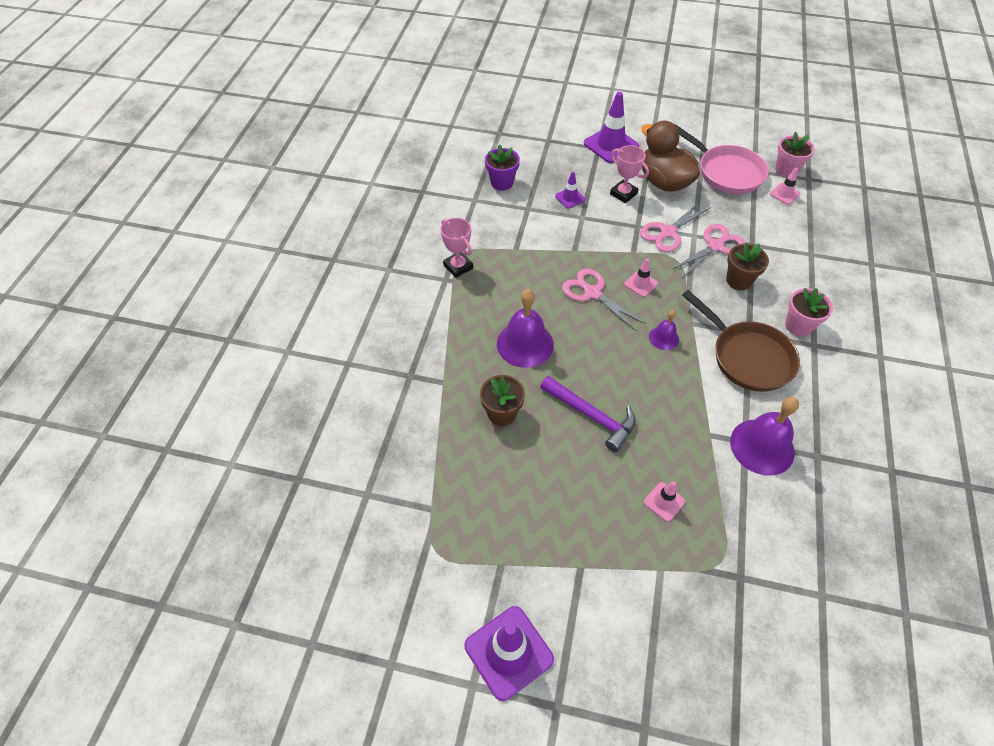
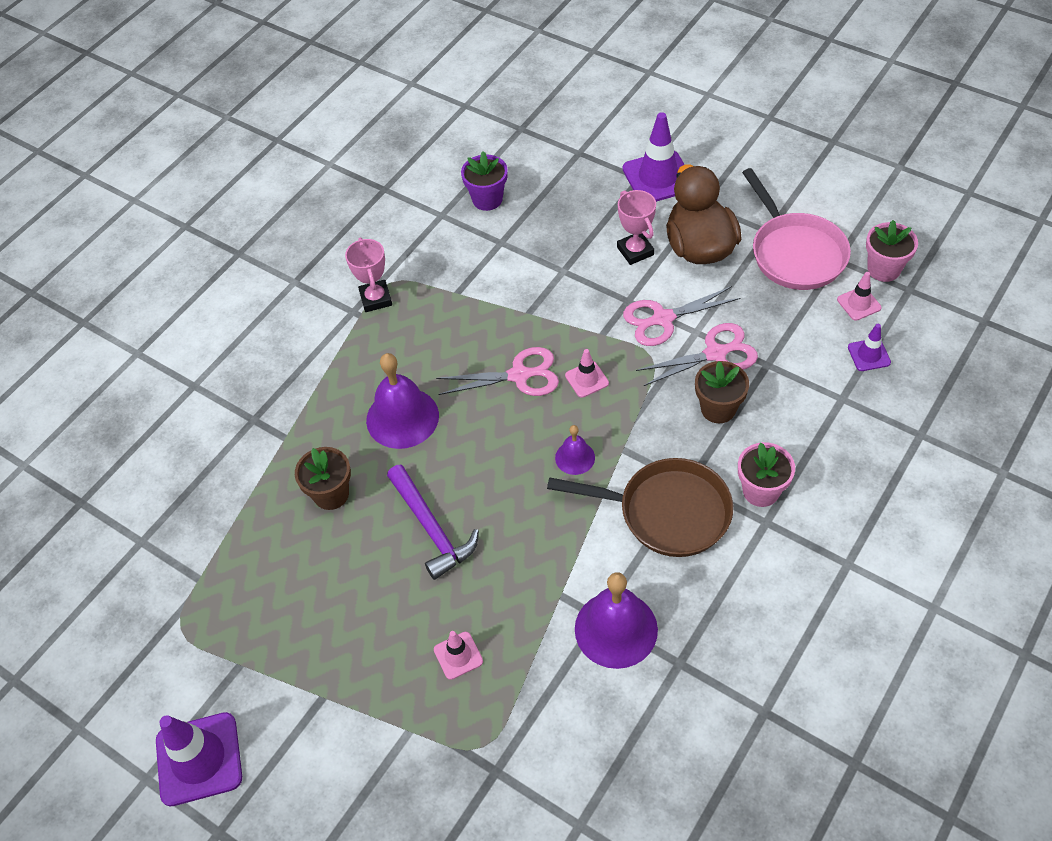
camera: 25 degrees right, 0 degrees up
(570, 198) = (562, 240): purple traffic cone -> purple traffic cone (869, 355)
(592, 293) = (519, 375): pink scissors -> pink scissors turned 105 degrees clockwise
(747, 357) = (667, 512): brown pan -> brown pan turned 60 degrees counterclockwise

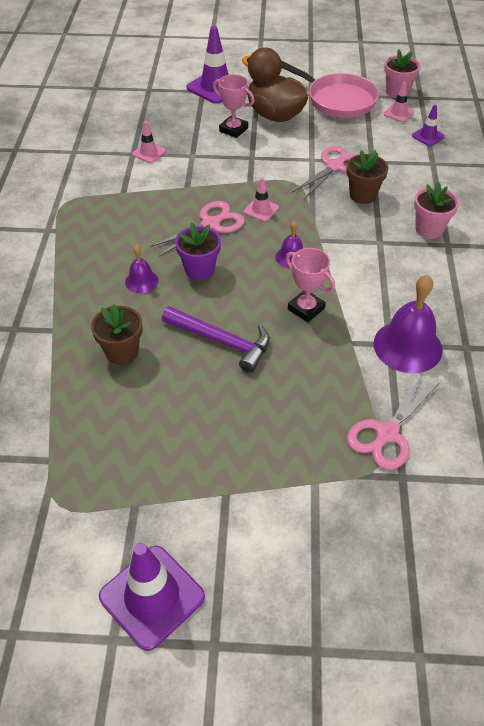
camera: 35 degrees left, 5 degrees down
(376, 299) = (60, 216): pink trophy -> pink trophy (306, 309)
(402, 417) = (141, 281): purple bell -> purple bell, size x0.53
(458, 655) = (310, 414): pink traffic cone -> pink traffic cone (148, 153)
(487, 199) = (102, 133): purple flower pot -> purple flower pot (199, 270)
(663, 319) = (284, 159): pink scissors -> pink scissors (387, 433)
(667, 512) = (381, 264): brown pan -> none

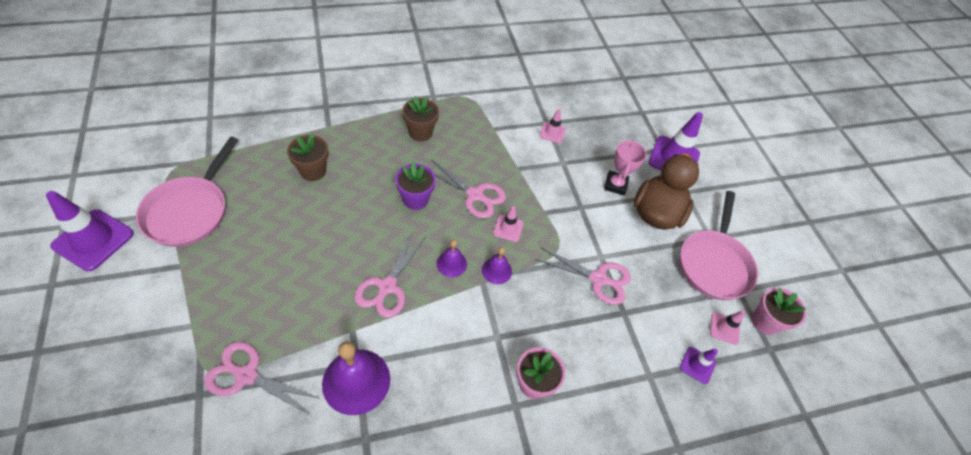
camera: 65 degrees right, 5 degrees up
(140, 482) = (190, 211): none -> pink pan
(141, 281) = (392, 165): purple bell -> purple bell (496, 270)
(221, 341) = (336, 231): purple hammer -> none
(306, 309) = (387, 286): pink trophy -> pink scissors
(362, 195) = (564, 311): brown flower pot -> brown flower pot (420, 132)

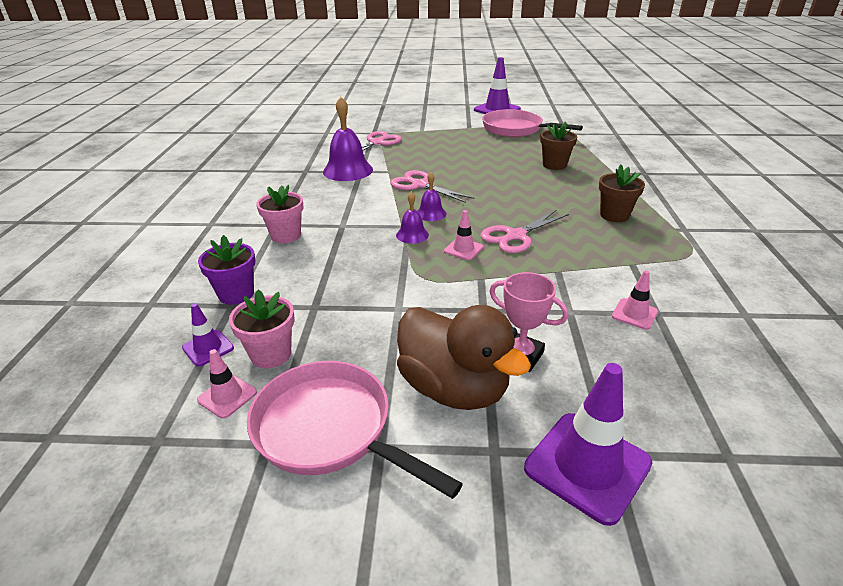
camera: 115 degrees right, 20 degrees down
(415, 199) = (514, 204): purple flower pot -> purple flower pot (236, 294)
(598, 278) = (368, 298): pink scissors -> none
(765, 322) = (196, 455): pink flower pot -> pink flower pot (271, 354)

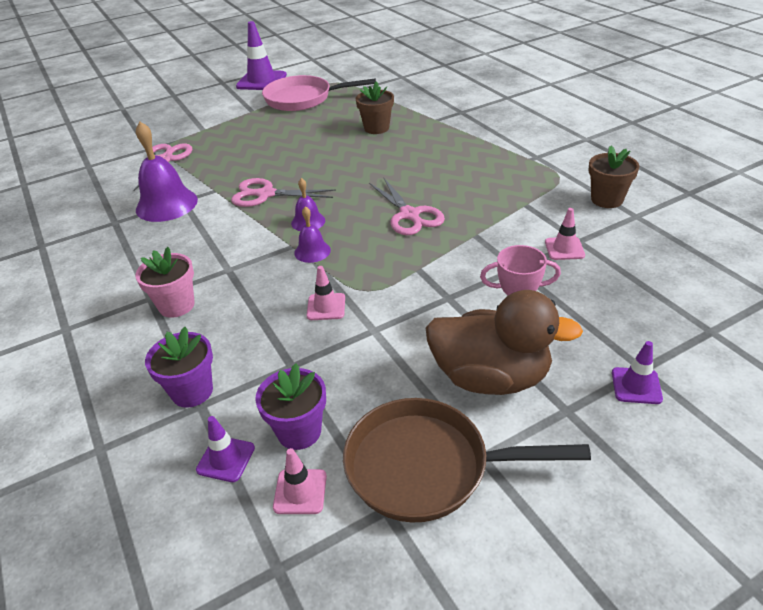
camera: 30 degrees left, 5 degrees up
(271, 354) = (299, 431): pink flower pot -> purple flower pot
(330, 429) = (426, 466): pink pan -> brown pan
(463, 249) = (375, 247): pink traffic cone -> pink traffic cone (326, 307)
(516, 236) = (409, 215): pink scissors -> pink scissors turned 45 degrees counterclockwise
(587, 466) = (636, 386): purple traffic cone -> purple traffic cone, size x0.52
(614, 215) = (473, 163): brown flower pot -> brown flower pot (607, 199)

